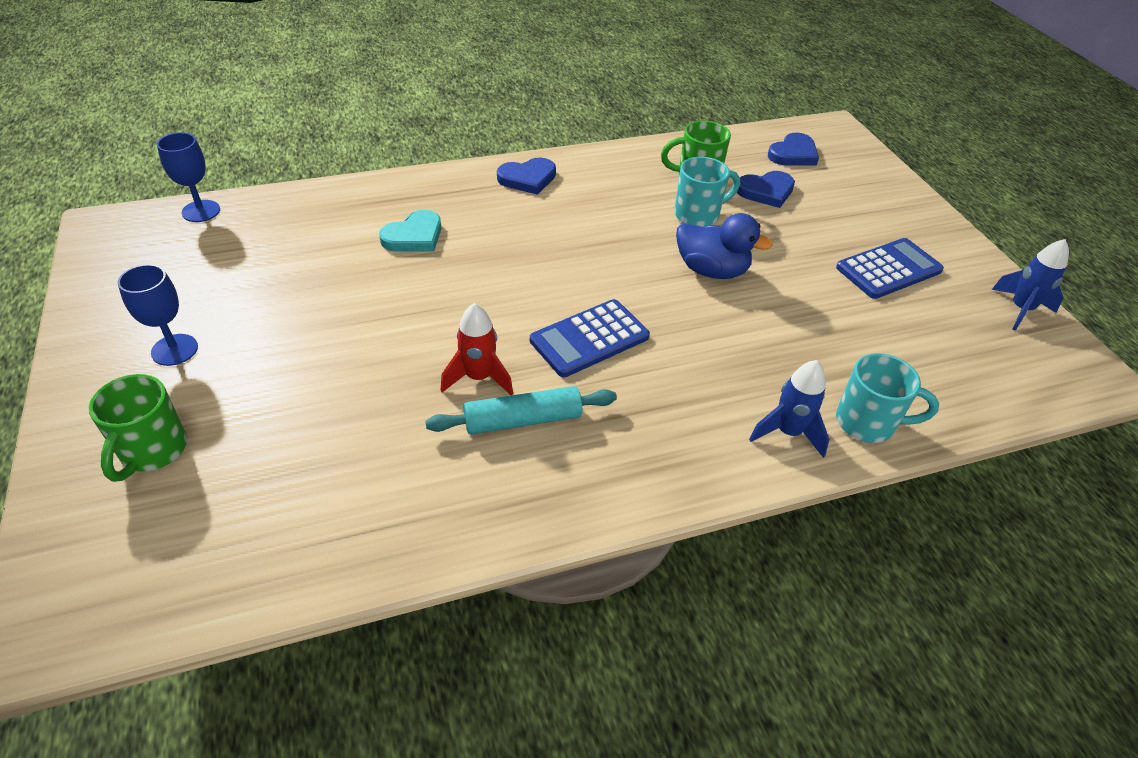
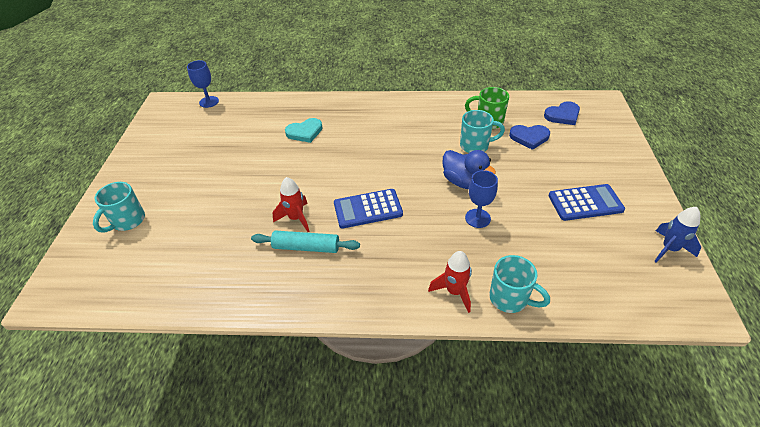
camera: 25 degrees right, 0 degrees up
(152, 451) = (127, 221): green mug -> turquoise mug
(174, 350) = (161, 172): blue goblet -> blue goblet (477, 218)
(527, 178) = (384, 108): blue heart -> none
(787, 432) = (454, 292): blue rocket -> red rocket

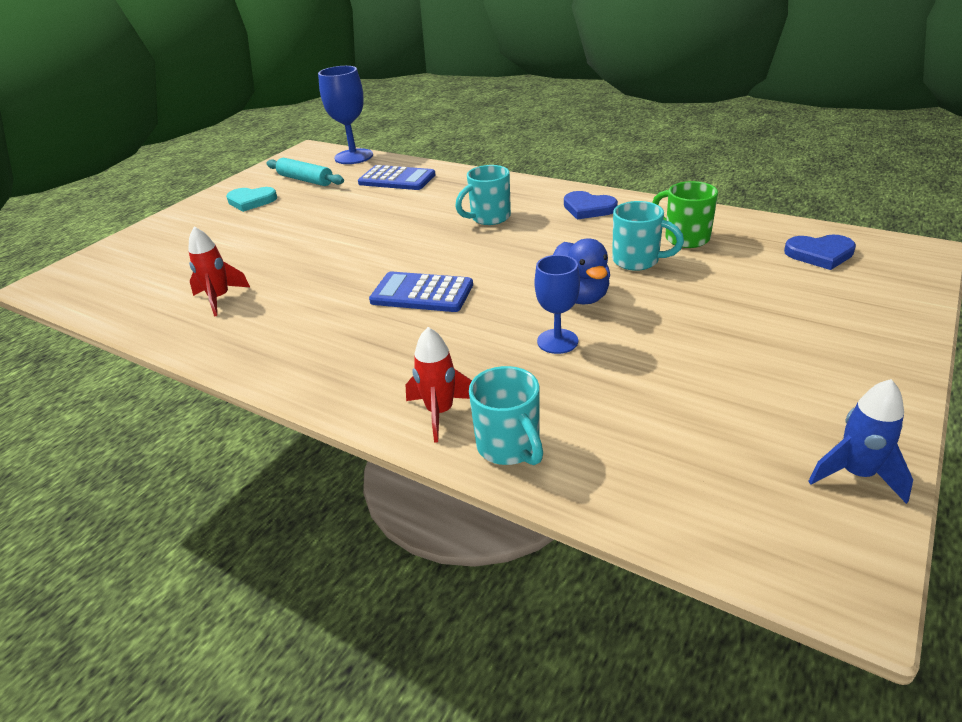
camera: 30 degrees right, 10 degrees down
(127, 221) = (171, 241): turquoise mug -> turquoise mug (489, 218)
(209, 102) = (353, 157): blue goblet -> blue goblet, size x1.57
(296, 218) = (331, 281): red rocket -> red rocket (220, 299)
(305, 132) = (427, 202): turquoise heart -> turquoise heart (251, 201)
(306, 247) = (312, 311): turquoise rolling pin -> turquoise rolling pin (305, 180)
(529, 137) = (734, 269): blue heart -> blue heart (588, 208)
(585, 203) = (752, 369): blue calculator -> blue calculator (397, 179)

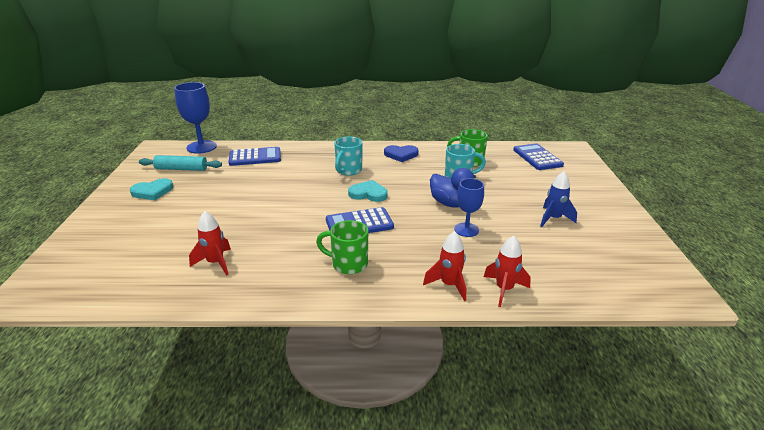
camera: 35 degrees left, 5 degrees down
(349, 343) = (348, 264): none -> green mug
(479, 255) = (368, 194): none -> turquoise heart
(509, 447) = (504, 289): turquoise mug -> red rocket
(820, 254) = (537, 157): blue heart -> blue calculator
(856, 474) = (649, 251): blue rocket -> blue rocket (553, 219)

